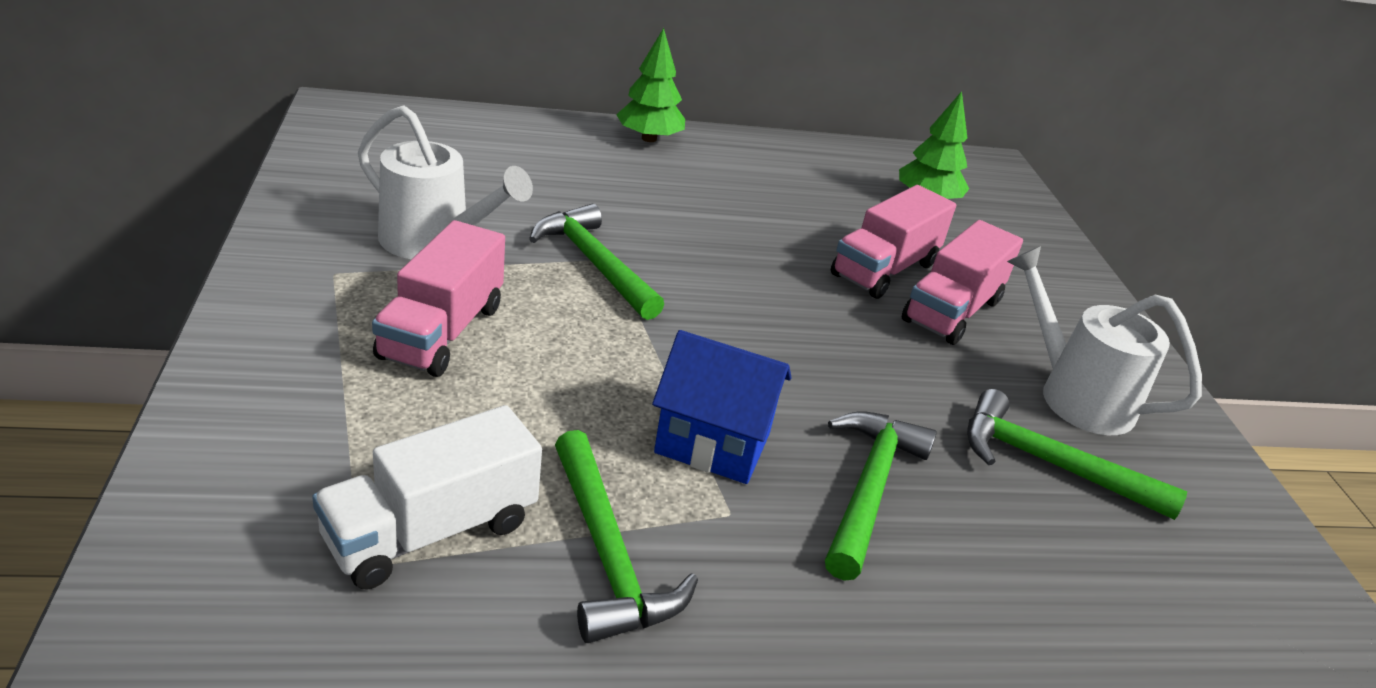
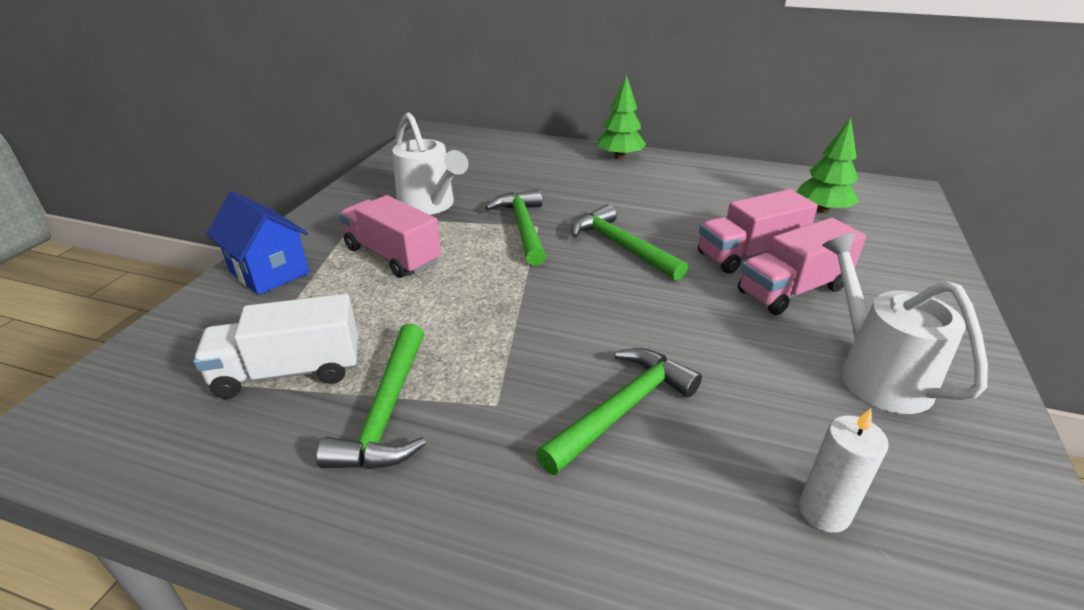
camera: 30 degrees right, 0 degrees up
(441, 332) = (392, 256): pink truck -> pink truck turned 90 degrees clockwise
(713, 443) = (520, 352): blue house -> blue house (269, 272)
(1050, 464) = (811, 425): green hammer -> green hammer (621, 246)
(1105, 550) = (824, 511): none -> white candle

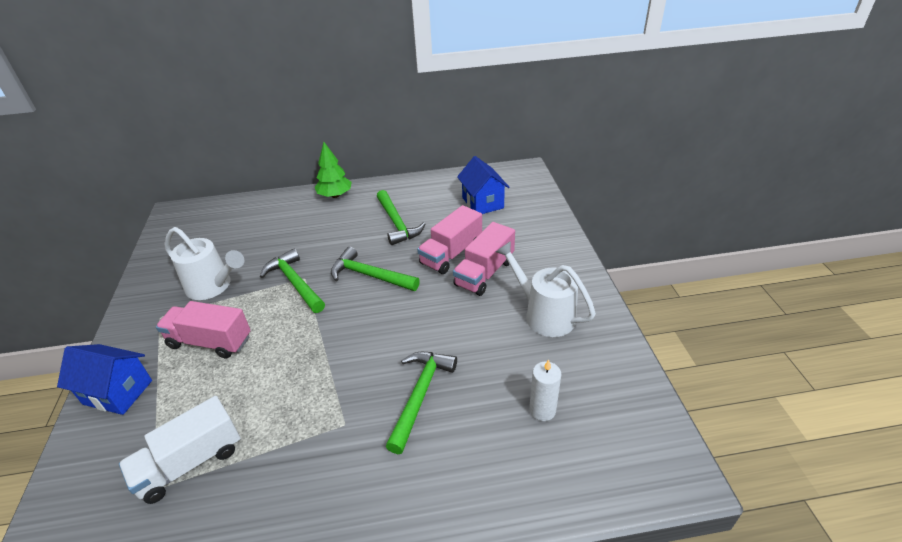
camera: 25 degrees left, 5 degrees up
(387, 411) = (278, 460): green hammer -> green hammer (397, 223)
(822, 210) = (482, 203): green tree -> blue house

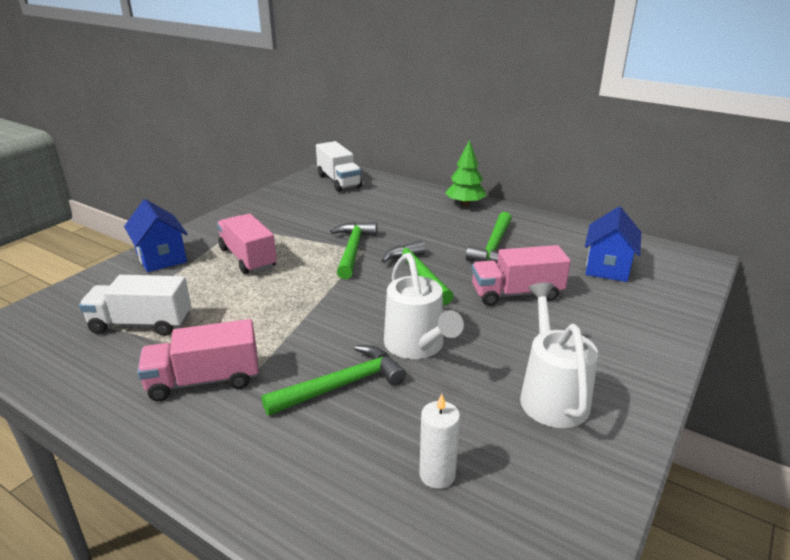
camera: 40 degrees right, 10 degrees down
(199, 222) = (339, 181): none -> white truck
(213, 286) = (295, 225): white watering can -> white watering can (417, 346)
(484, 273) = (531, 326): pink truck -> pink truck (204, 380)

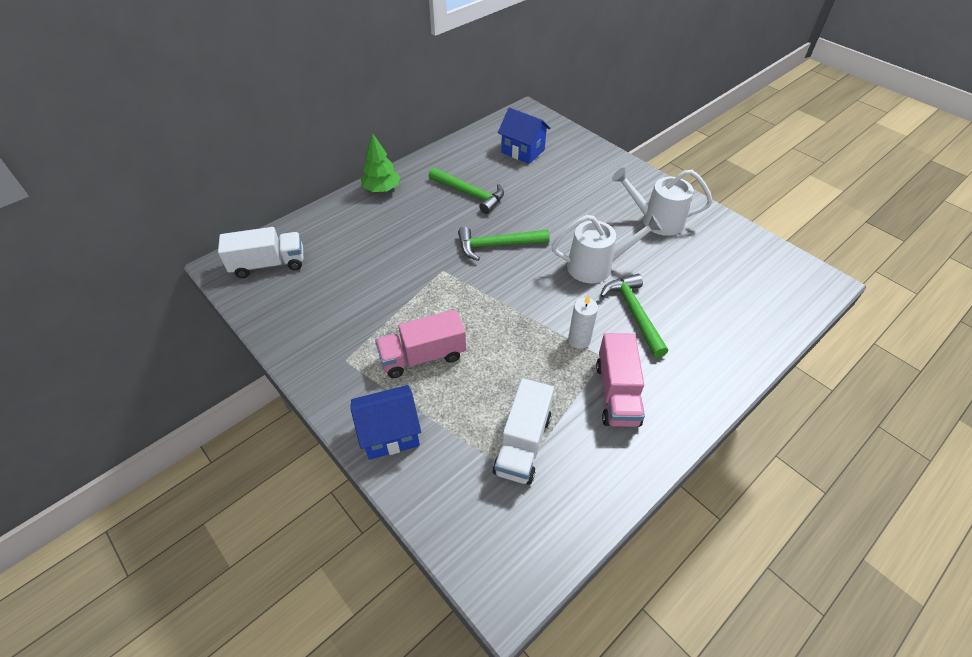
camera: 75 degrees left, 20 degrees up
(352, 250) = (439, 278): green hammer -> none
(437, 475) = (718, 283): white candle -> white candle (579, 340)
(516, 294) = (543, 202): pink truck -> none

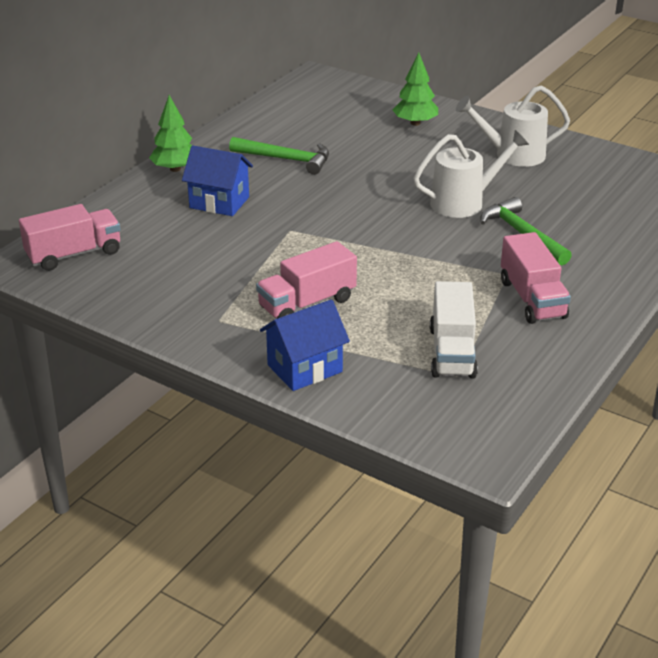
camera: 15 degrees left, 15 degrees down
(268, 264) = (74, 254): white truck -> pink truck
(497, 245) = (343, 200): green hammer -> none
(523, 151) = (329, 113): blue house -> blue house (219, 202)
(579, 340) = (473, 264): white candle -> none
(587, 172) = (415, 123): none -> green tree

